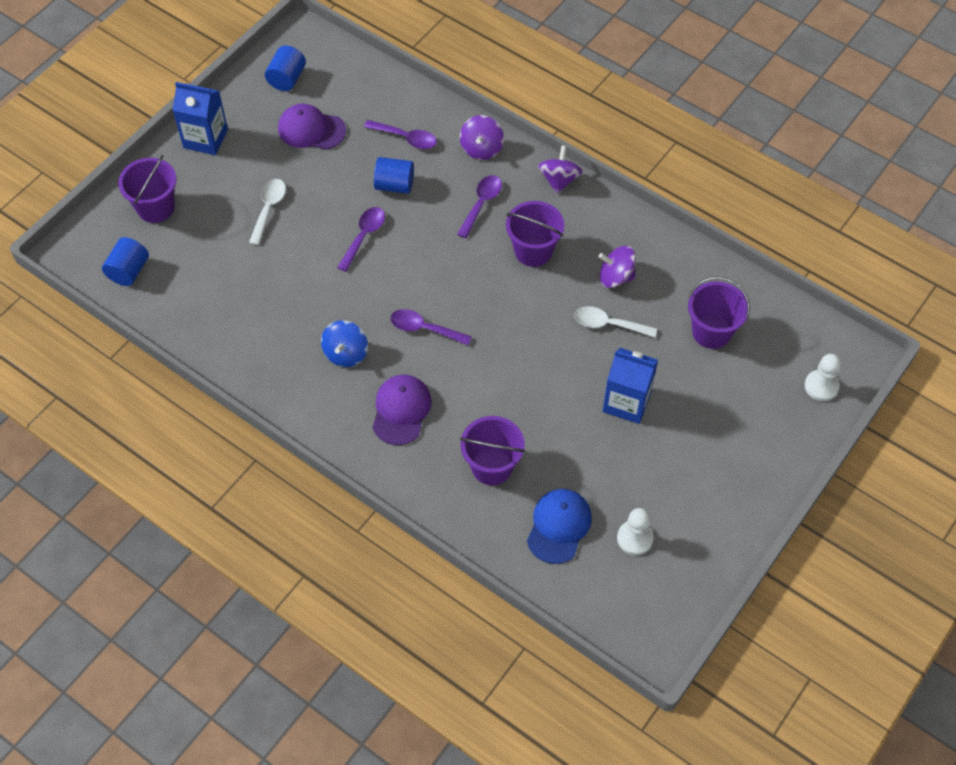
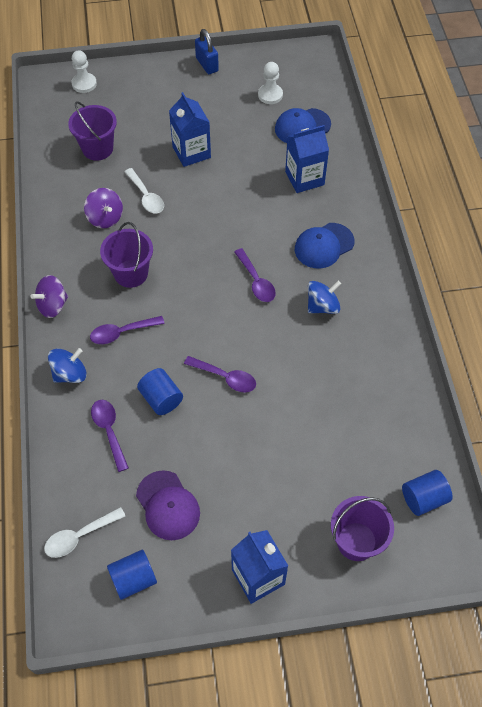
camera: 135 degrees left, 0 degrees up
(268, 209) = (270, 460): white spoon -> white spoon (79, 536)
(364, 236) = (225, 377): purple spoon -> purple spoon turned 135 degrees counterclockwise
(401, 410) = (324, 246): purple cap -> blue cap
(481, 148) = (70, 374): purple spinning top -> blue spinning top
(492, 466) = (304, 178): purple bucket -> blue carton
(742, 519) = (207, 64): none -> blue padlock

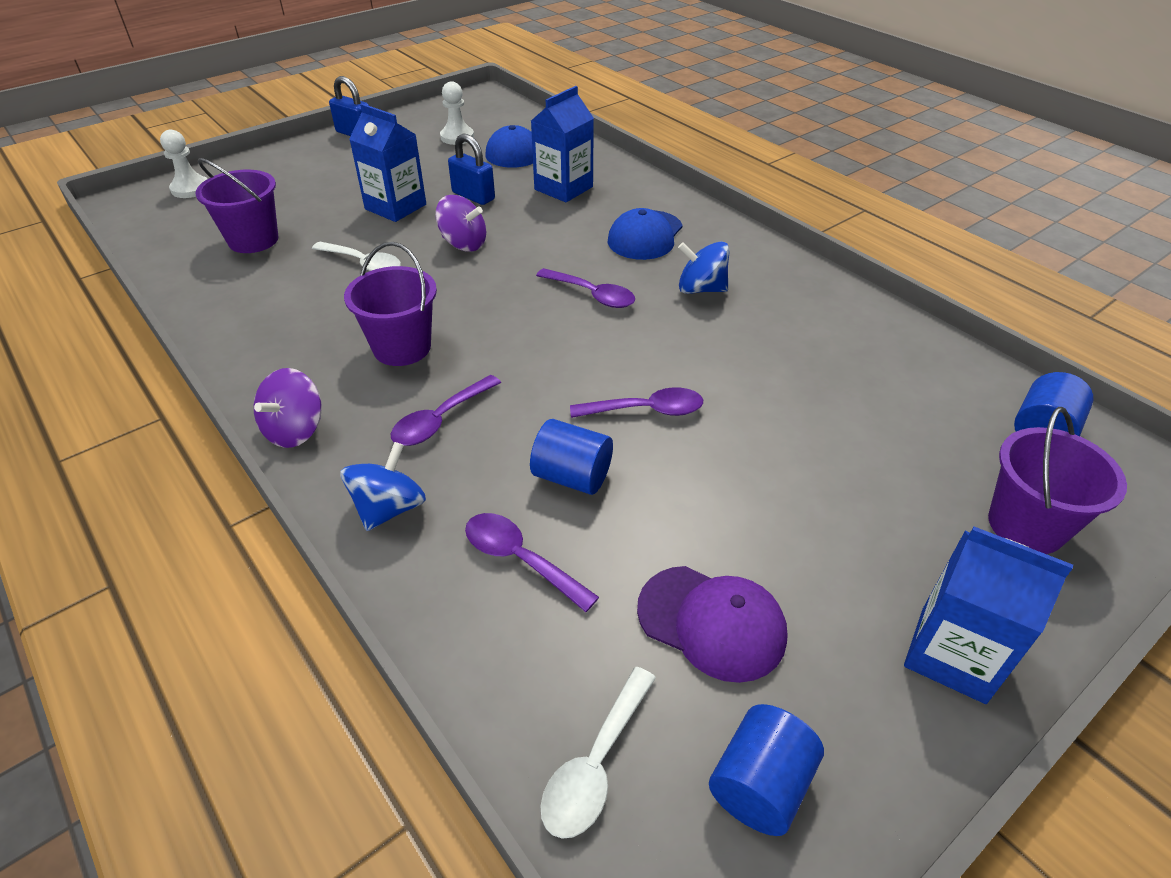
camera: 30 degrees left, 15 degrees down
(105, 218) = (316, 303): purple spinning top -> purple spinning top (463, 244)
(243, 162) = (473, 196): none -> blue padlock
(322, 306) = (701, 289): blue spinning top -> blue spinning top turned 105 degrees counterclockwise

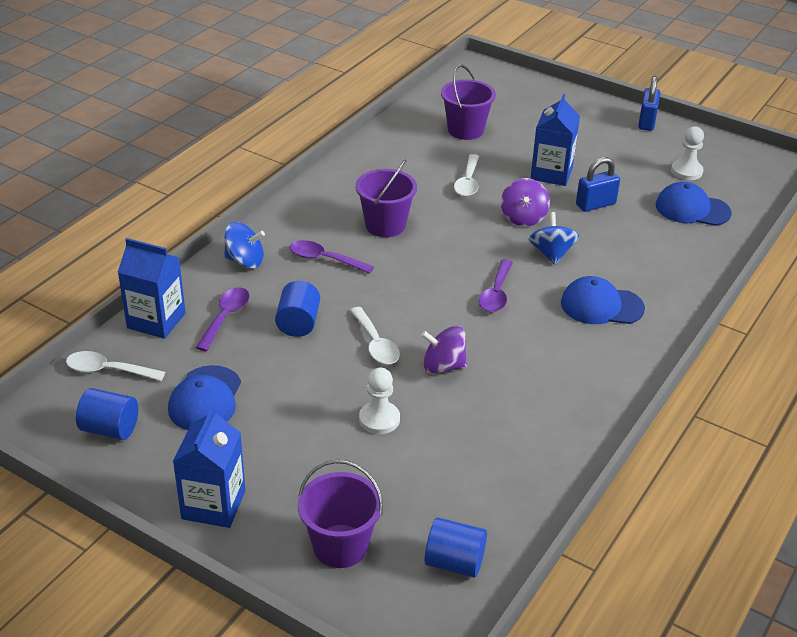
camera: 70 degrees right, 5 degrees down
(190, 189) = (509, 84): white pawn -> white pawn (379, 419)
(295, 430) = (291, 210): purple spinning top -> purple spinning top (443, 366)
(473, 196) = (595, 204): blue padlock -> blue padlock turned 45 degrees clockwise
(563, 188) = (645, 247): blue carton -> blue carton (156, 321)
(646, 410) = (376, 344): purple spoon -> white spoon
(701, 289) = (541, 349): blue spinning top -> blue spinning top (551, 254)
(712, 622) = (205, 399): purple cap -> blue cap

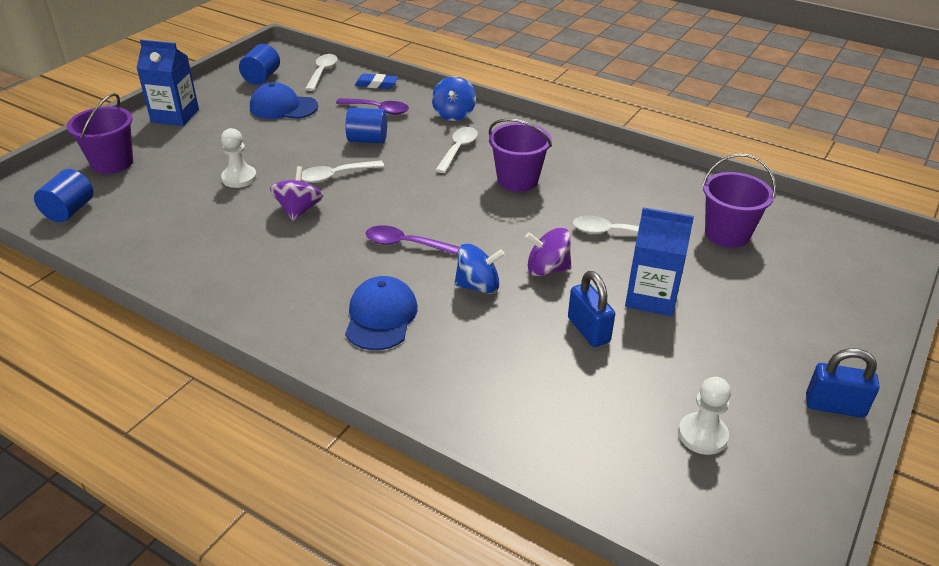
camera: 90 degrees right, 0 degrees up
(156, 321) = (376, 84): blue carton -> blue eraser
(324, 259) = (458, 149): purple spoon -> white spoon
(692, 209) = (598, 427): blue cap -> none

